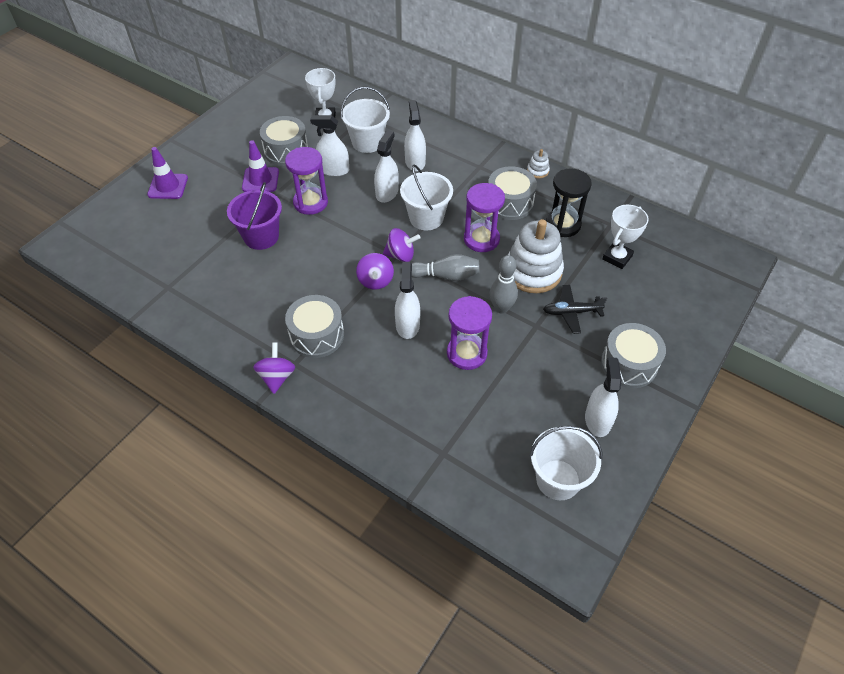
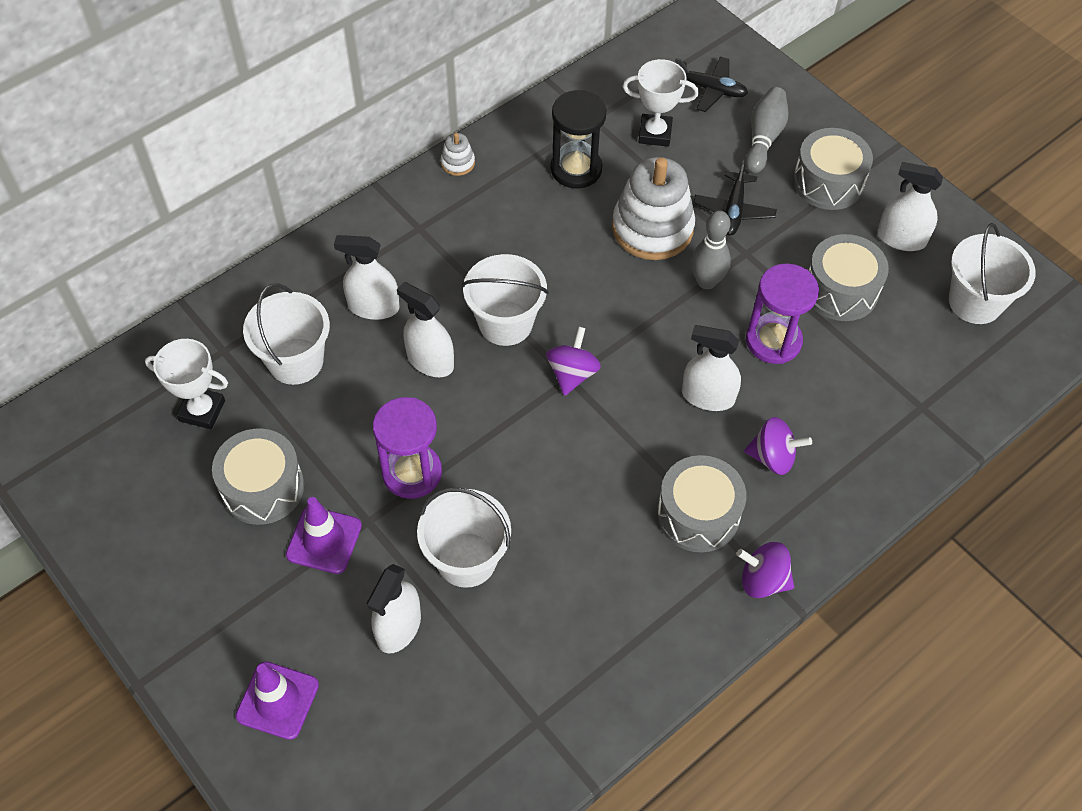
camera: 75 degrees left, 5 degrees up
(261, 237) = (466, 559): purple bucket -> white bucket
(334, 170) = (345, 424): white spray bottle -> white spray bottle (398, 627)
(375, 281) = (613, 417): purple spinning top -> purple spinning top (773, 457)
(446, 276) = (630, 328): grey bowling pin -> grey bowling pin (763, 138)
(481, 239) = (572, 268): purple hourglass -> none
(509, 203) = (511, 215): grey drum -> grey drum (841, 290)
(617, 257) = (655, 133): white trophy -> white trophy turned 45 degrees counterclockwise
(678, 280) = (710, 89): none -> black plane

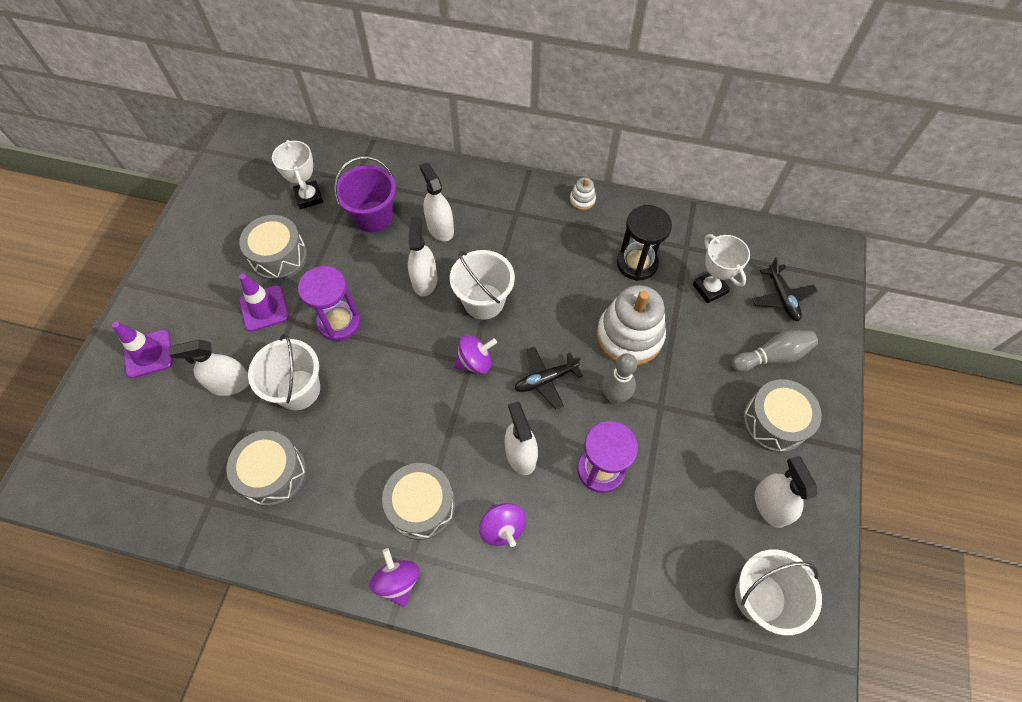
camera: 55 degrees right, 5 degrees up
(295, 361) = (373, 216): white bucket -> purple bucket
(733, 210) = (690, 376): black plane -> black plane (545, 379)
(841, 290) = (684, 489): grey drum -> grey drum (274, 474)

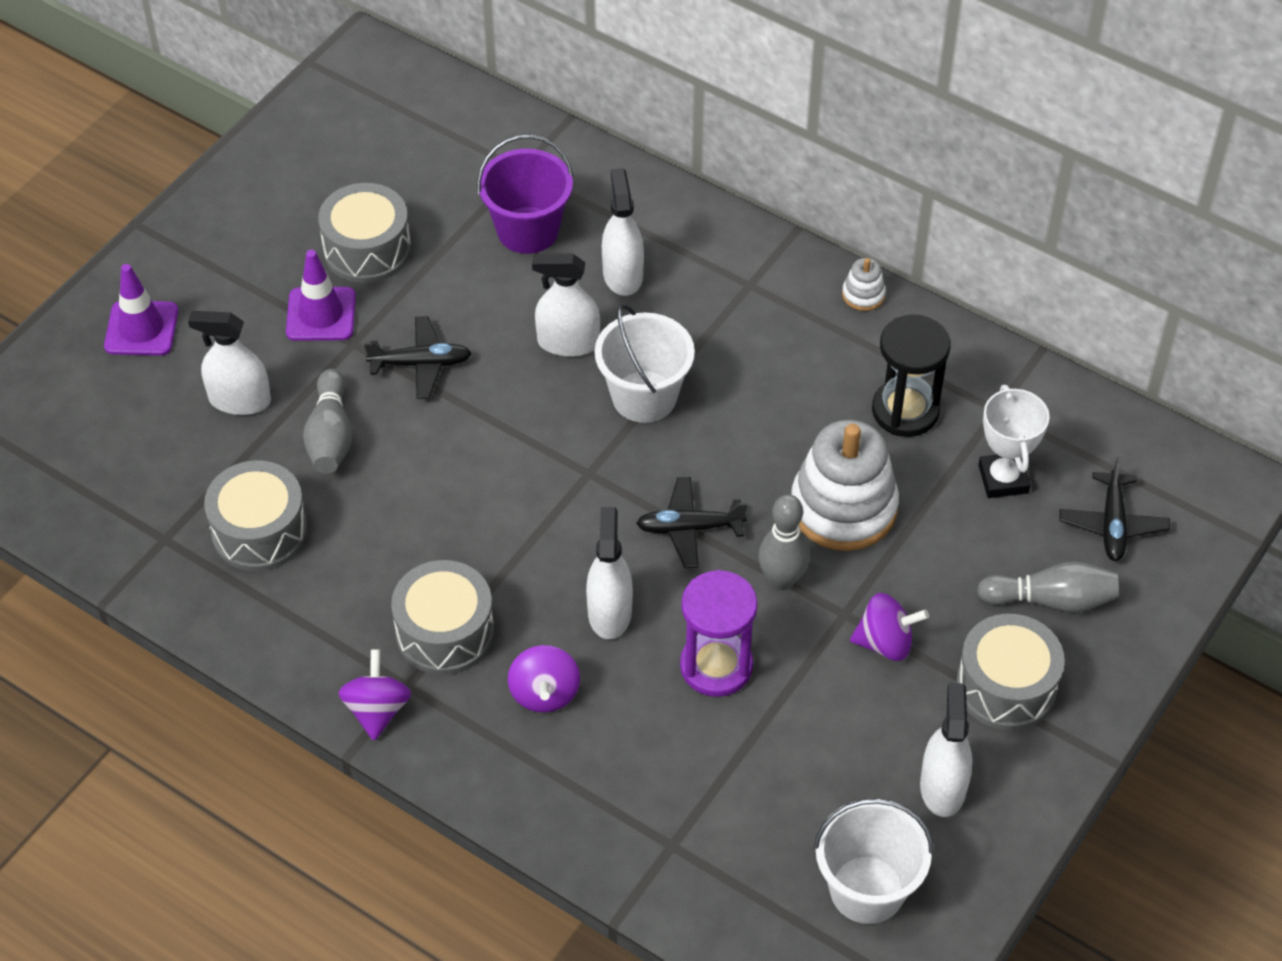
camera: 20 degrees right, 10 degrees down
(298, 390) = (330, 436): white bucket -> grey bowling pin
(309, 197) = (442, 175): white trophy -> none
(339, 322) = (421, 364): purple hourglass -> black plane
(424, 280) = (568, 342): white spray bottle -> white spray bottle turned 105 degrees counterclockwise
(475, 362) = (596, 474): purple spinning top -> purple spinning top (885, 643)

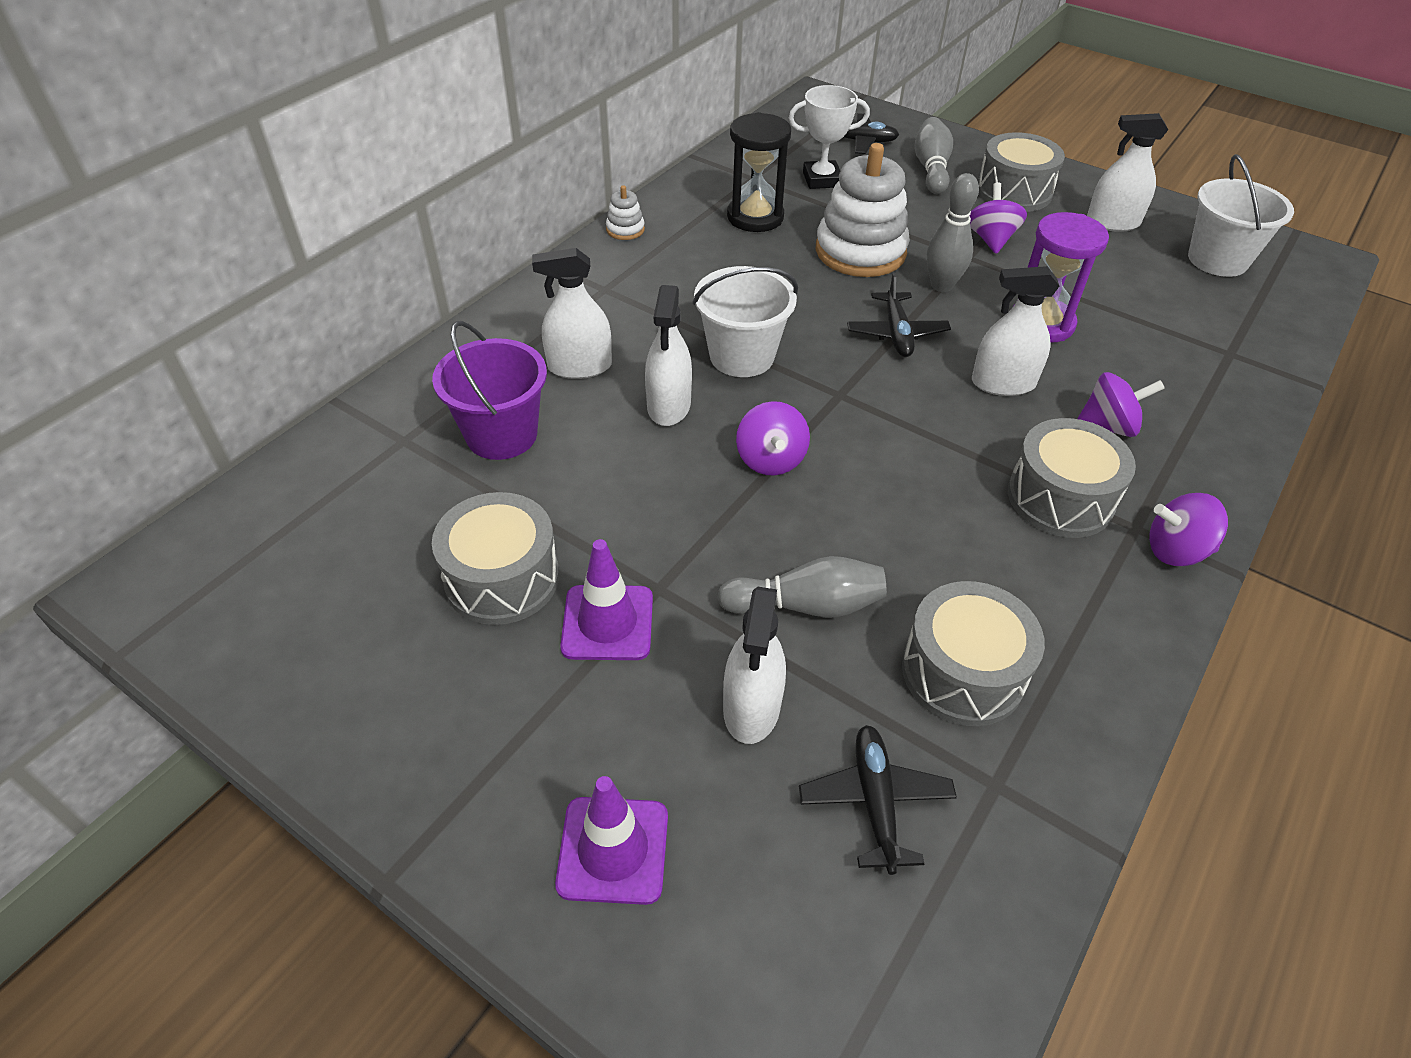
camera: 90 degrees left, 5 degrees down
(421, 364) = (694, 523): black plane -> black plane (875, 801)
(496, 416) = (770, 460): none -> purple spinning top

